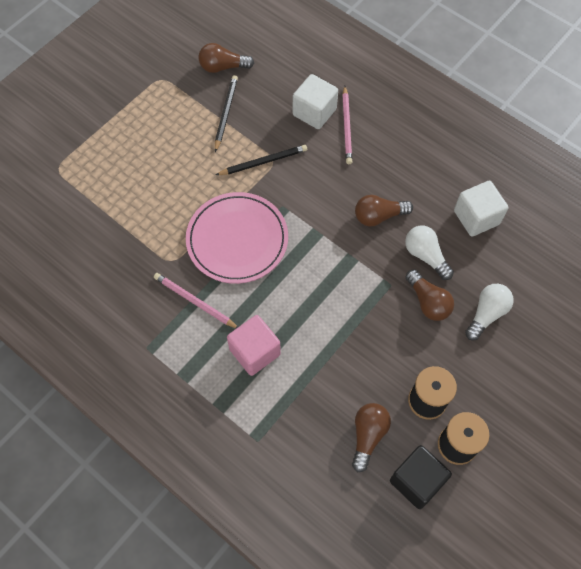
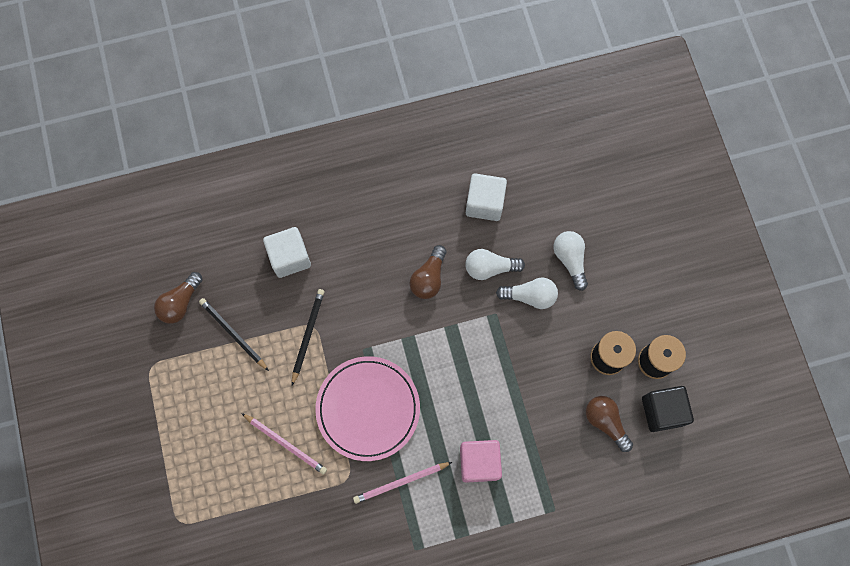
camera: 55 degrees left, 10 degrees up
(347, 127) = (325, 241): pink pencil -> pink pencil (285, 444)
(428, 302) = (530, 296): brown light bulb -> white light bulb

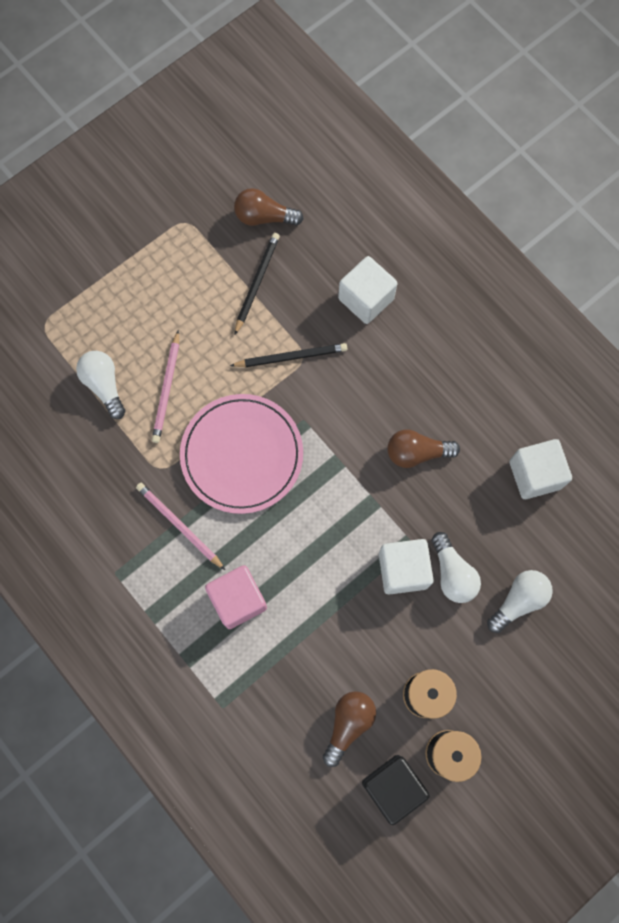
camera: 65 degrees right, 0 degrees up
(490, 268) = (462, 514): white light bulb -> white light bulb (104, 385)
(511, 330) = (403, 570): none -> white cube

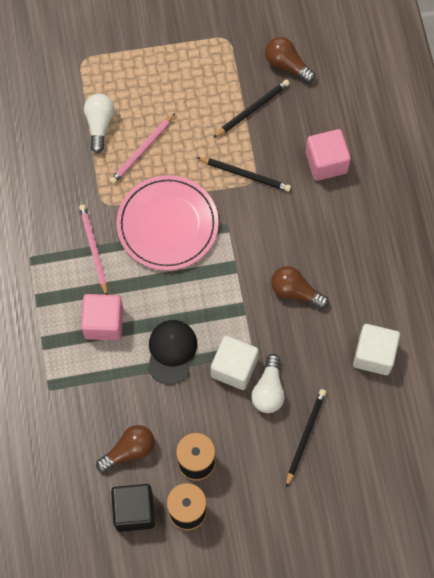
camera: 30 degrees right, 5 degrees down
(328, 590) = (171, 352): none -> black cap
(366, 299) = (326, 162): white cube -> pink cube
(518, 601) = (305, 436): white light bulb -> black pencil

